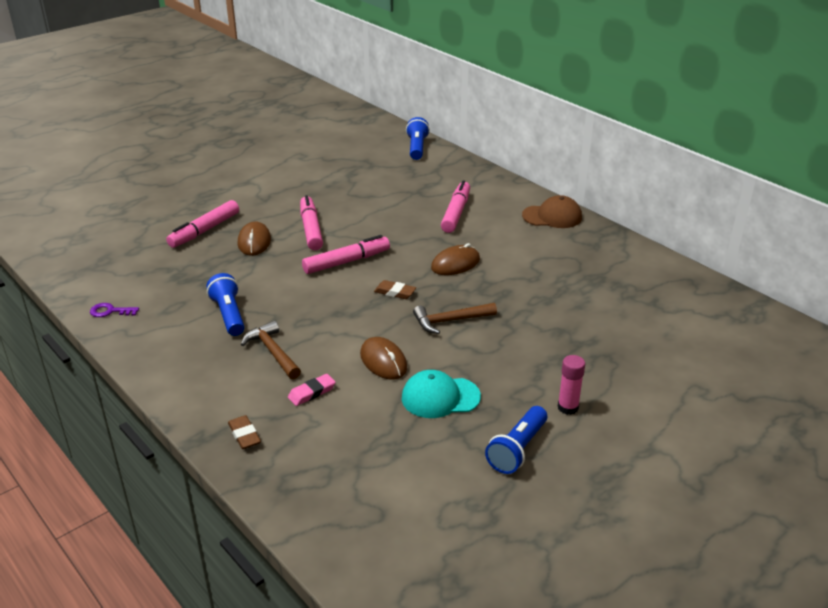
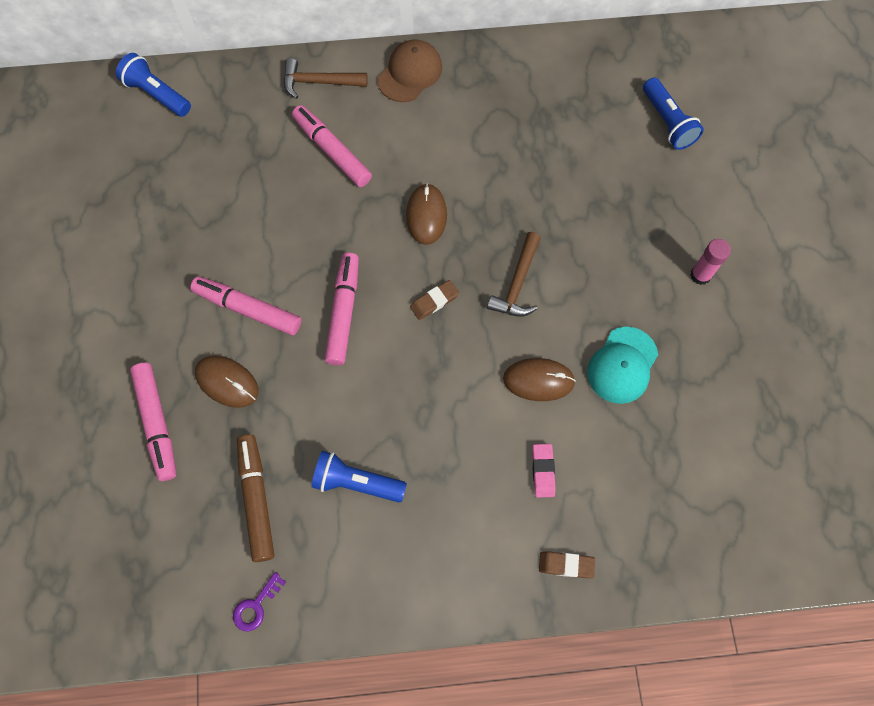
camera: 55 degrees left, 35 degrees up
(184, 283) = (256, 499): none -> brown marker
(272, 352) = (453, 473): brown hammer -> brown hammer (319, 82)
(517, 449) = (726, 350): blue flashlight -> blue flashlight (667, 122)

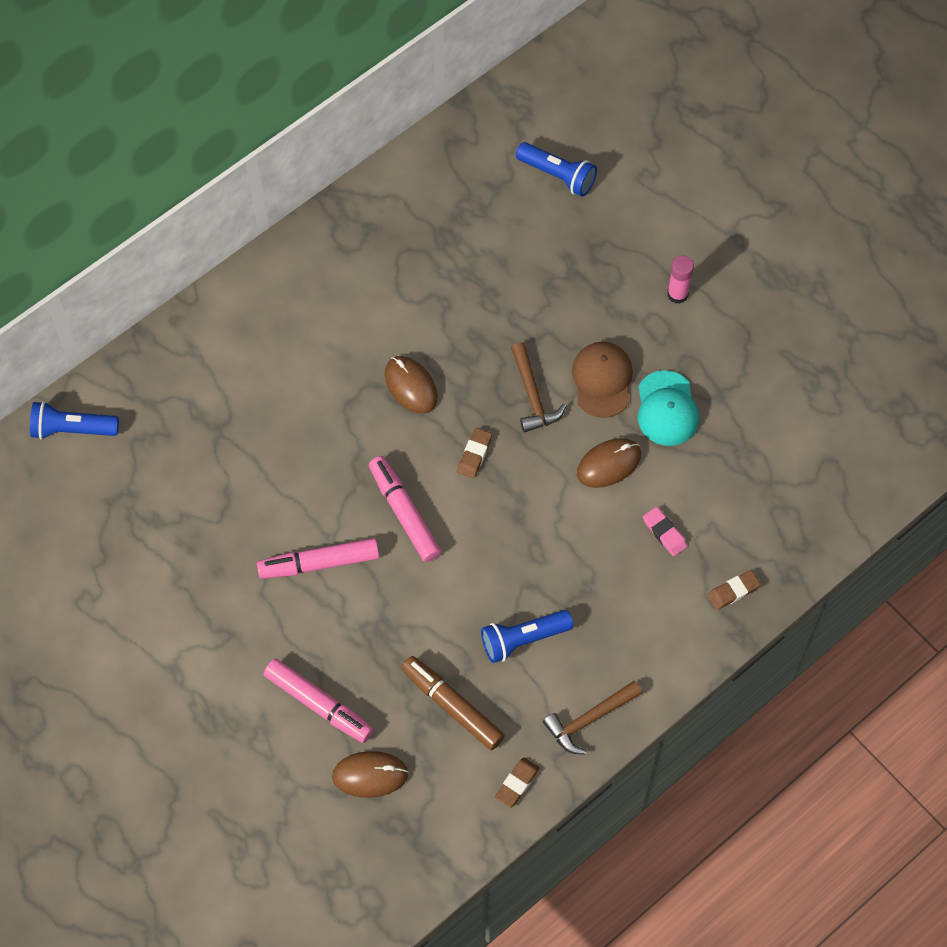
camera: 35 degrees left, 5 degrees down
(227, 382) = (351, 633): brown mouse -> brown mouse (370, 775)
(256, 606) = (517, 783): purple key -> brown eraser
(319, 82) = (217, 326): brown hammer -> brown hammer (589, 720)
(332, 151) = (282, 381): pink marker -> none
(410, 73) = (296, 266): brown cap -> brown cap (602, 380)

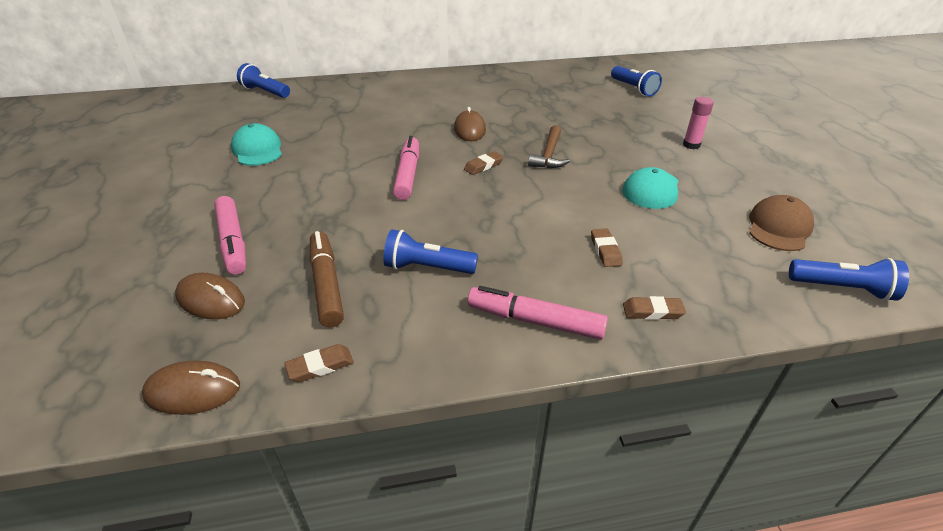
camera: 30 degrees right, 25 degrees down
(195, 557) = (257, 150): none -> turquoise cap
(319, 563) = (326, 177): pink marker -> pink marker (535, 321)
(589, 720) = (435, 347): brown hammer -> none
(602, 380) = (607, 163): brown cap -> brown cap (779, 227)
(609, 464) = (583, 200): brown mouse -> brown mouse (193, 391)
(664, 533) = (605, 250): pink eraser -> brown eraser
(872, 482) = (842, 289): none -> blue flashlight

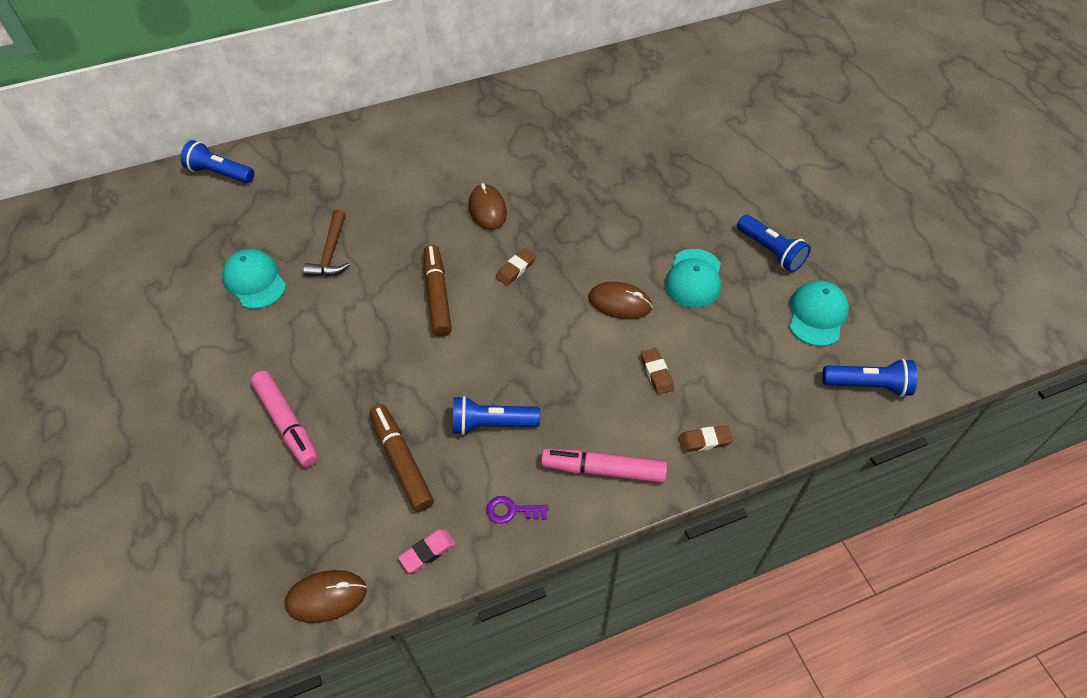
camera: 10 degrees left, 15 degrees up
(211, 299) = (297, 499): brown mouse -> brown mouse (620, 303)
(320, 366) = (427, 552): brown eraser -> pink eraser
(408, 174) = (437, 295): pink marker -> brown marker
(425, 342) = (512, 510): none -> purple key
(549, 155) = (583, 240): brown hammer -> brown hammer (331, 253)
(633, 89) = (664, 106): blue flashlight -> blue flashlight (770, 251)
(691, 145) = (732, 201): pink glue stick -> none
(779, 227) = (817, 315): brown cap -> turquoise cap

